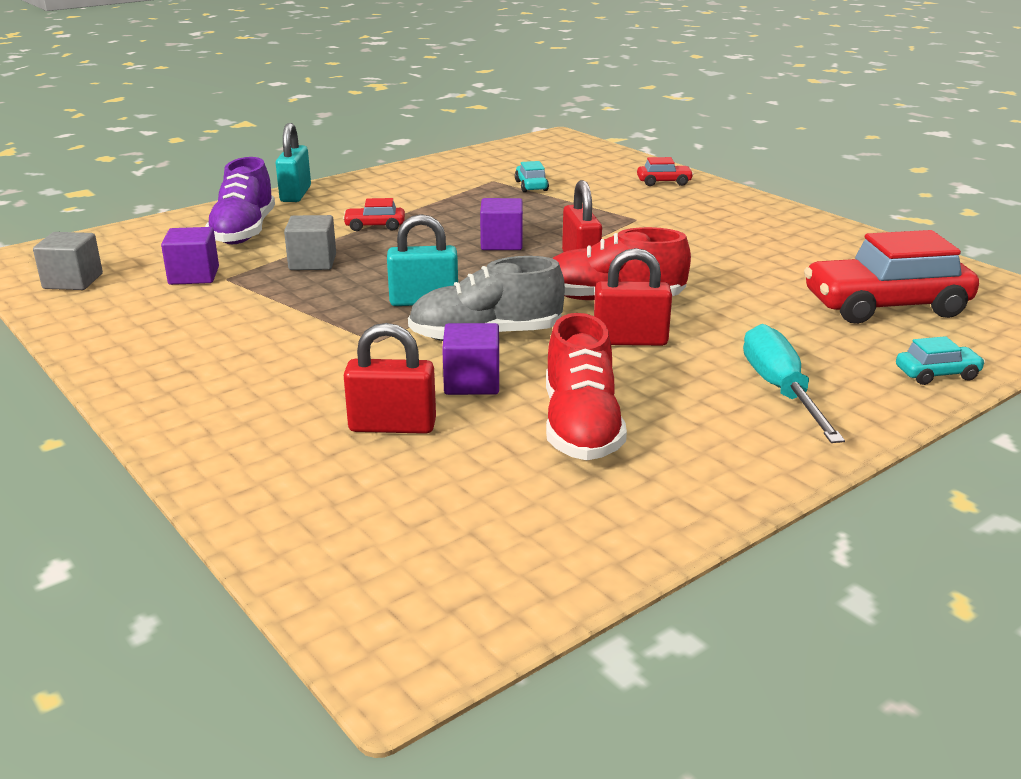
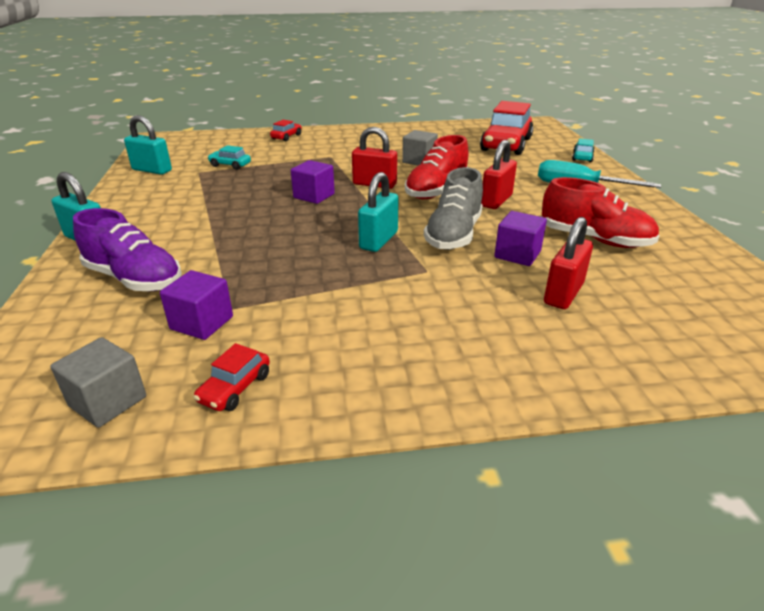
camera: 60 degrees left, 5 degrees up
(312, 262) = (252, 263): grey cube -> grey cube (419, 161)
(375, 226) = (216, 226): red car -> red car (235, 388)
(469, 163) = (152, 170): none -> turquoise padlock

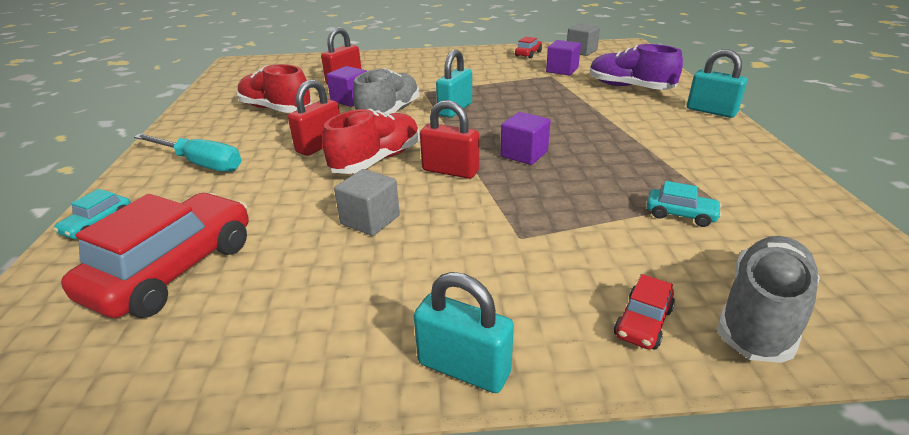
camera: 175 degrees left, 0 degrees up
(152, 170) = (794, 204): turquoise padlock -> turquoise padlock (464, 368)
(235, 139) = (760, 314): none -> grey shoe

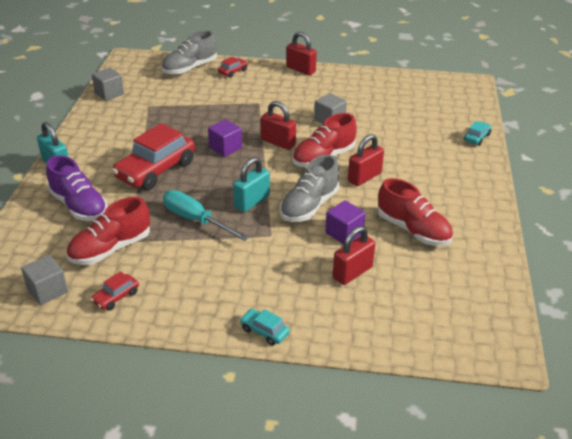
camera: 170 degrees left, 5 degrees up
(174, 270) = (419, 110): red car -> red car (156, 170)
(201, 164) = (445, 173): turquoise screwdriver -> turquoise screwdriver (195, 220)
(464, 368) = (301, 69): turquoise padlock -> red padlock
(562, 70) = (111, 249): purple cube -> red shoe
(680, 214) = (175, 101): turquoise car -> turquoise car (264, 331)
(821, 213) = (109, 93): none -> grey cube

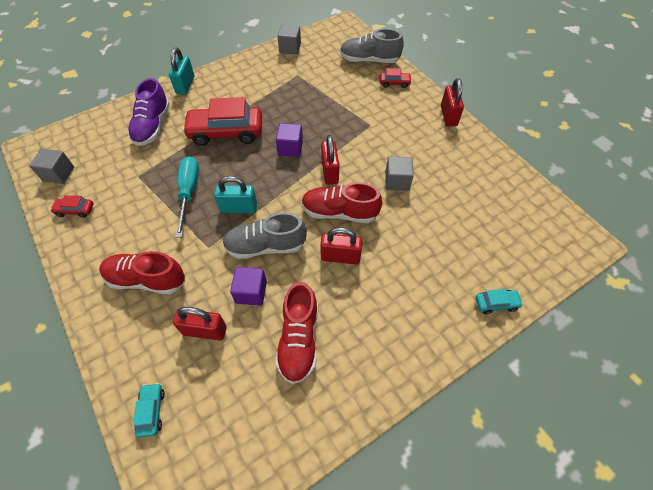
camera: 50 degrees right, 20 degrees up
(111, 249) = (121, 172): red shoe -> red shoe (146, 279)
(264, 331) = (94, 318): turquoise car -> turquoise car (151, 411)

